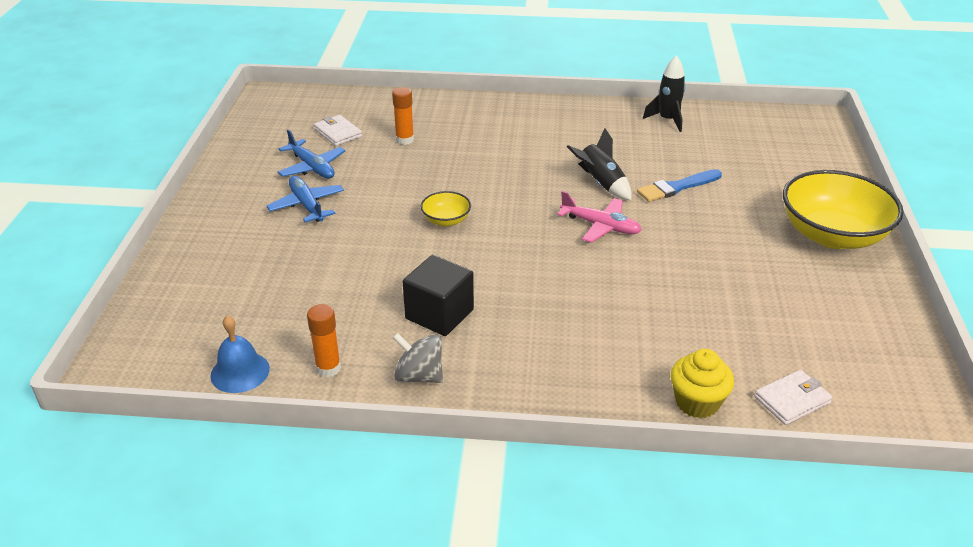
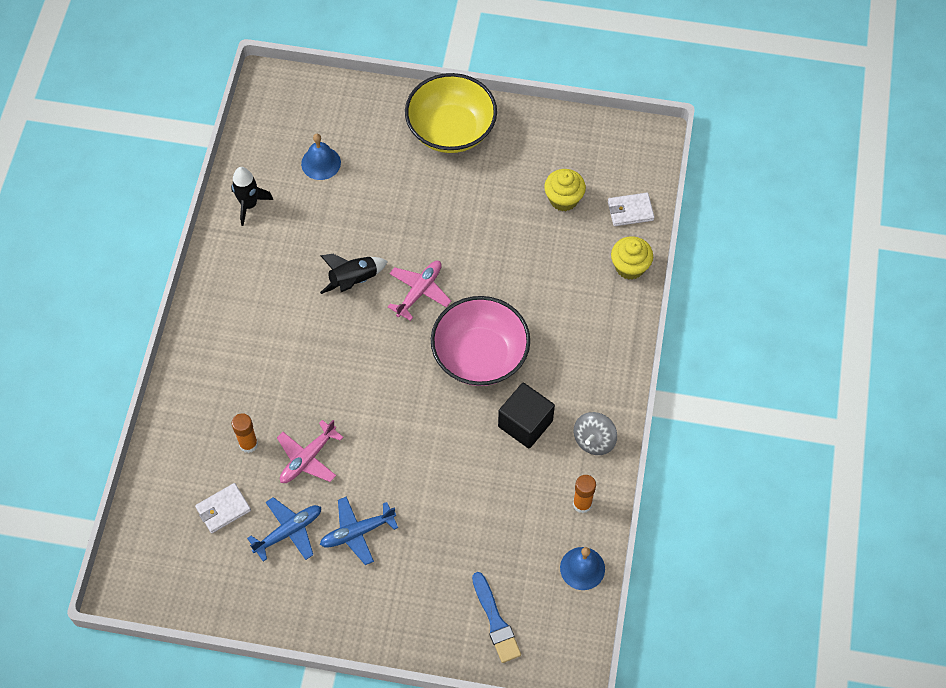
camera: 85 degrees left, 25 degrees up
(390, 172) = (308, 458): none -> pink plane
(446, 220) = (396, 412): yellow bowl -> none
(527, 274) = (480, 355): none -> pink bowl
(677, 187) = (368, 222): blue brush -> blue brush (495, 621)
(737, 154) = (321, 163): none -> blue bell
(779, 333) = (563, 199): none -> yellow cupcake
(792, 400) = (630, 211): white wallet -> white wallet turned 75 degrees counterclockwise

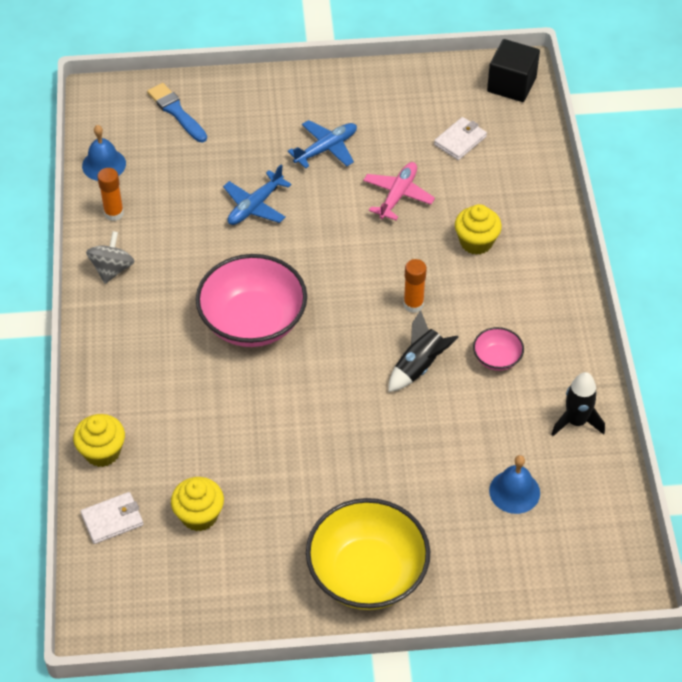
camera: 165 degrees right, 10 degrees down
(248, 444) = (461, 195): orange glue stick -> orange glue stick (413, 304)
(257, 388) = (476, 242): none -> yellow cupcake
(287, 272) = (497, 358): none -> pink bowl
(289, 531) = (391, 137): blue plane -> blue plane (255, 206)
(419, 291) = (340, 371): pink plane -> none
(525, 423) = (187, 269): black cube -> black cube (511, 85)

